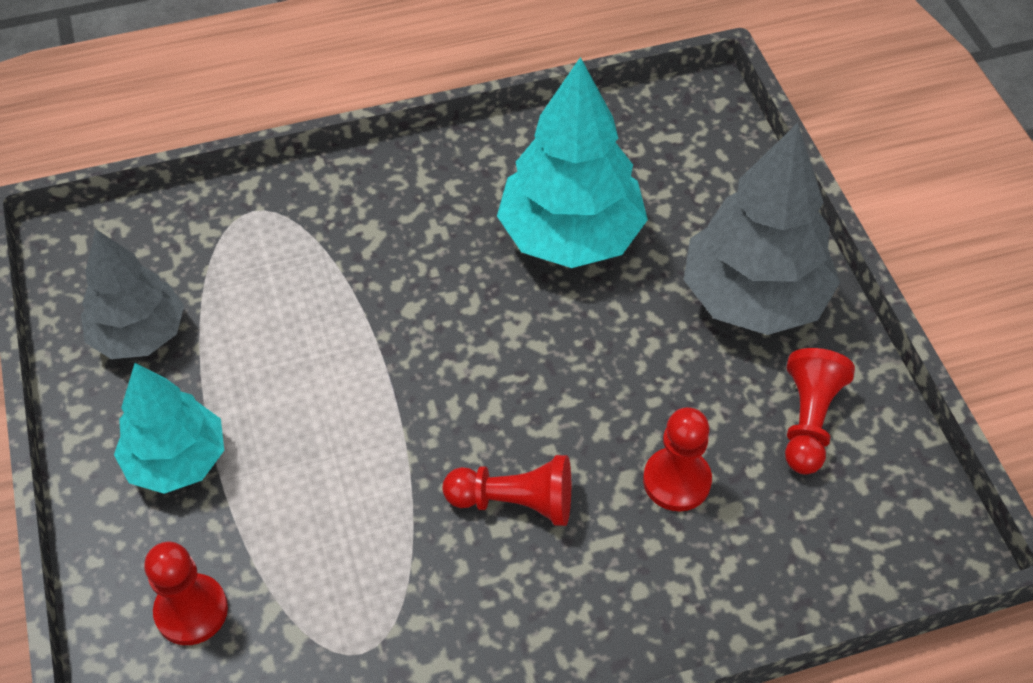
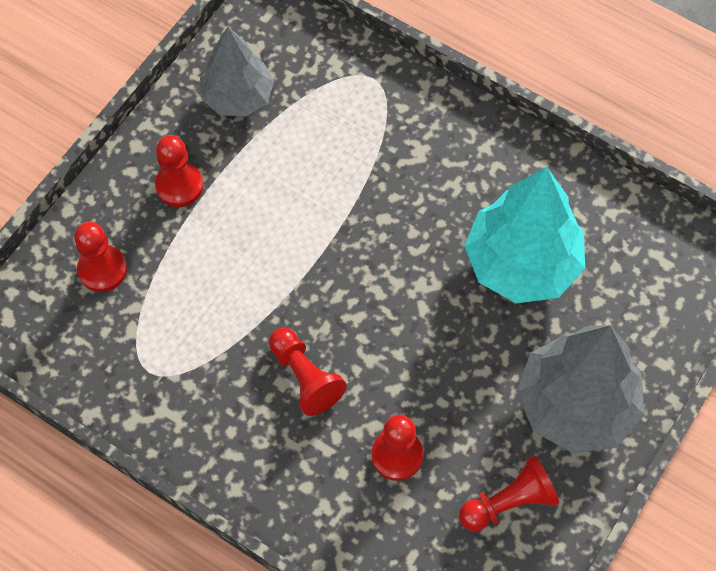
camera: 50 degrees right, 10 degrees up
(177, 460) = (179, 185): turquoise tree -> red pawn

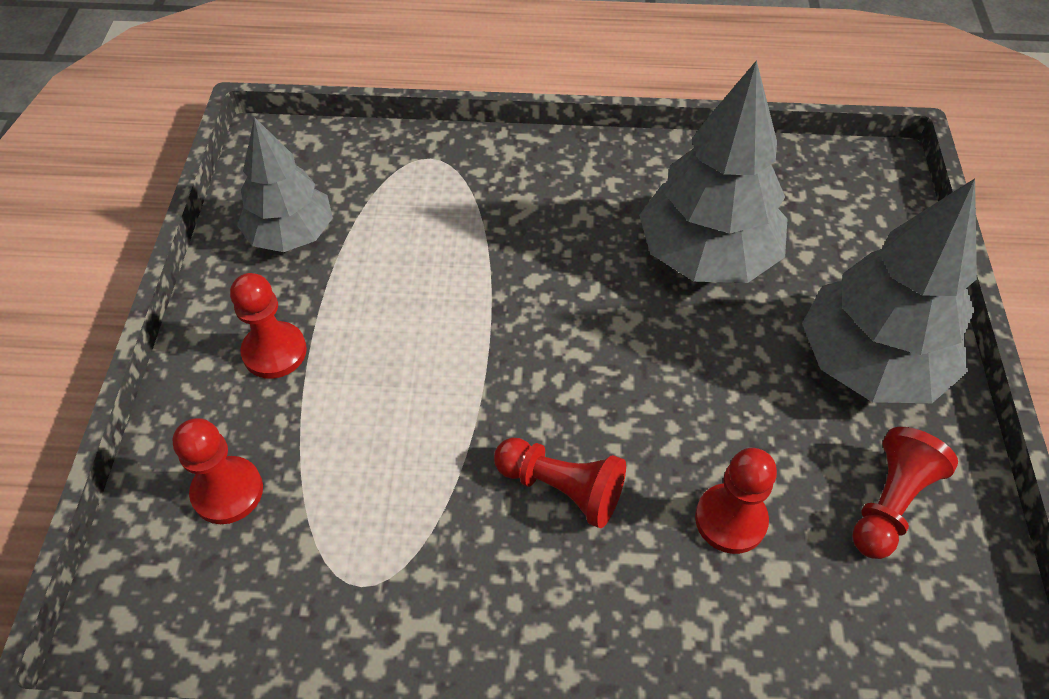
camera: 30 degrees left, 10 degrees down
(522, 263) = (706, 256): turquoise tree -> grey tree

